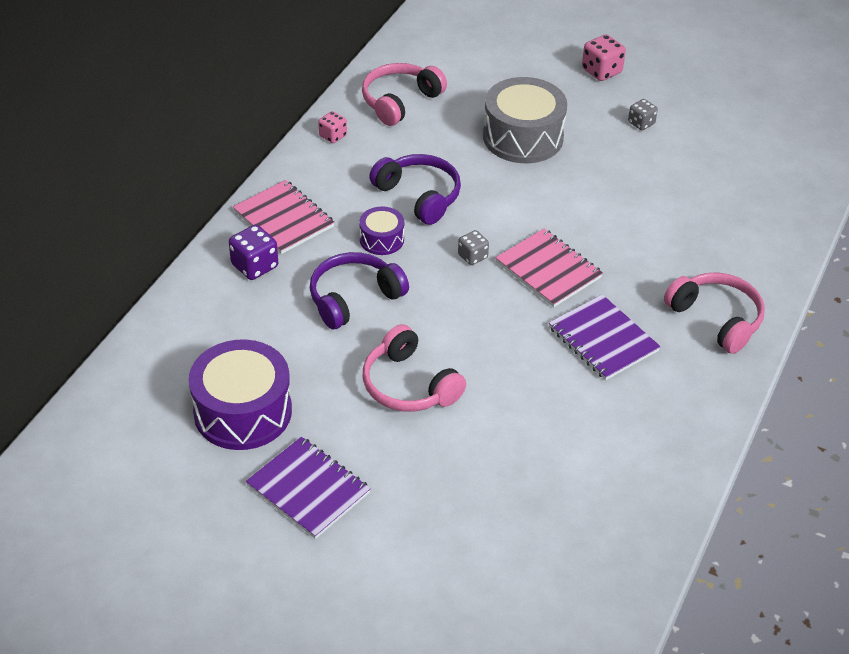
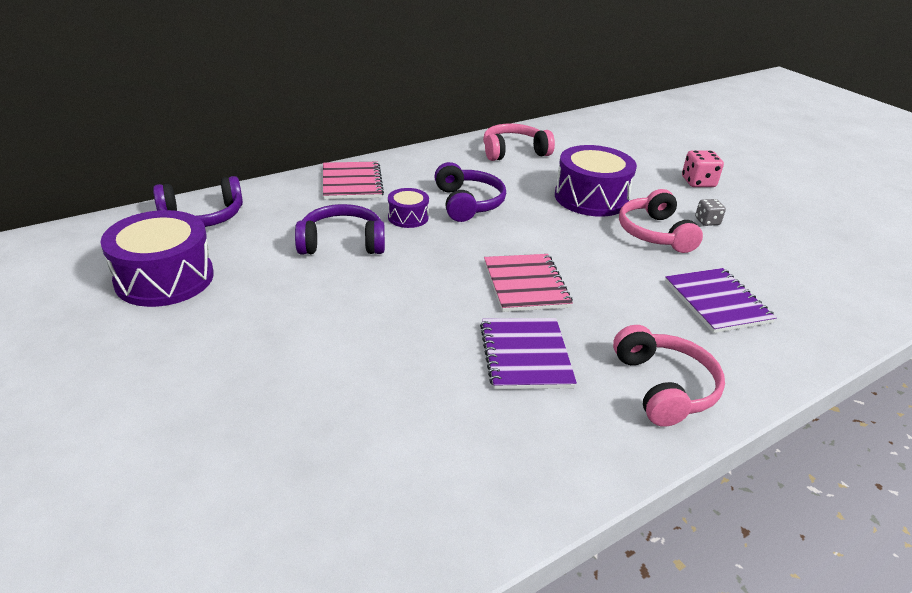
camera: 30 degrees right, 10 degrees down
(189, 330) = (202, 216): none -> purple headphones
(255, 266) = (297, 199): purple dice -> none
(308, 489) = (132, 353): purple notebook -> purple notebook (717, 302)
(333, 136) = (443, 154): pink dice -> none
(409, 385) = (311, 315): pink headphones -> pink headphones (655, 233)
(472, 256) = (468, 252): grey dice -> none
(523, 137) = (591, 198): grey drum -> purple drum

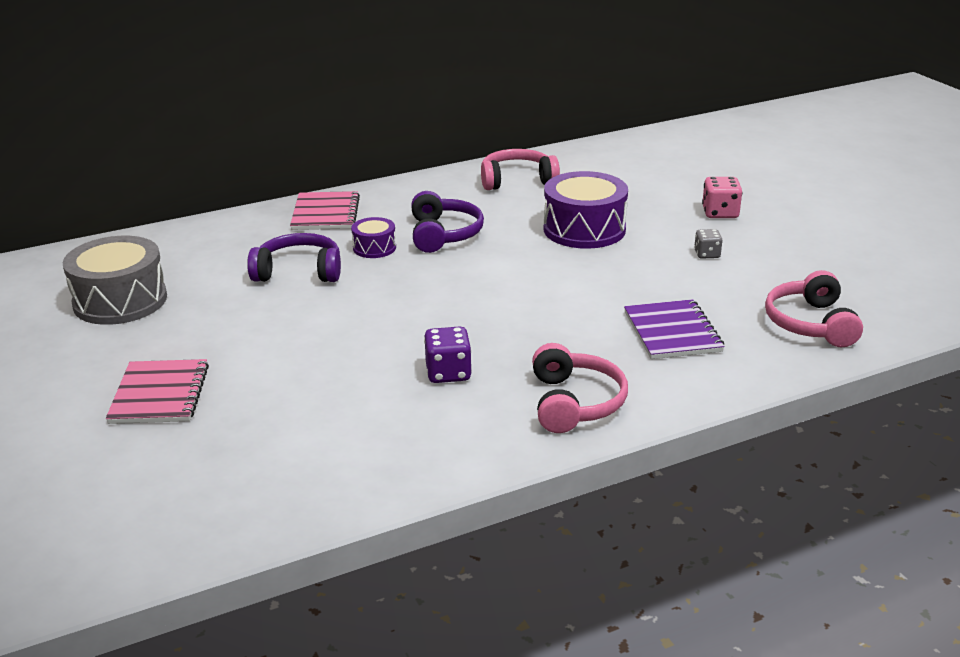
camera: 10 degrees right, 5 degrees down
(164, 278) = (120, 301): purple drum -> grey drum
(202, 216) = (165, 246): purple headphones -> none
(525, 285) = (474, 312): pink notebook -> pink notebook (159, 394)
(526, 355) = (448, 373): purple notebook -> purple dice
(655, 233) = (639, 266): pink headphones -> pink headphones (811, 324)

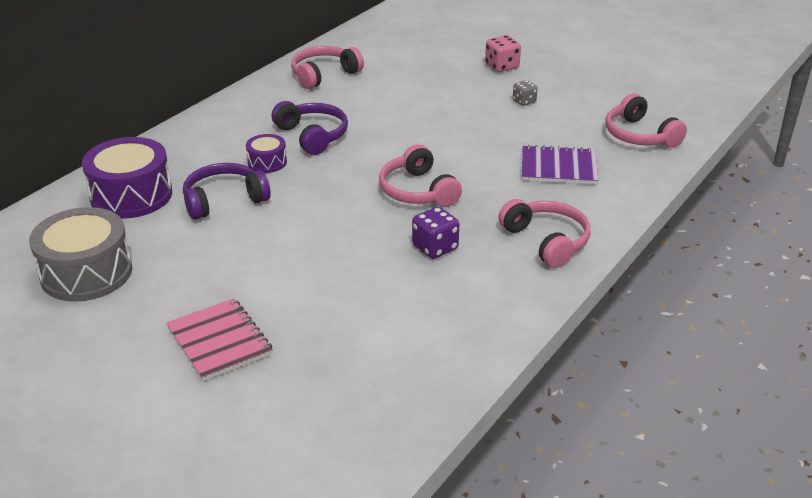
camera: 30 degrees left, 5 degrees up
(325, 213) = (191, 143): pink notebook -> none
(491, 313) = (418, 191): none -> pink headphones
(584, 229) = (418, 104): purple drum -> purple drum (131, 195)
(672, 332) = (558, 168): purple notebook -> purple notebook turned 45 degrees counterclockwise

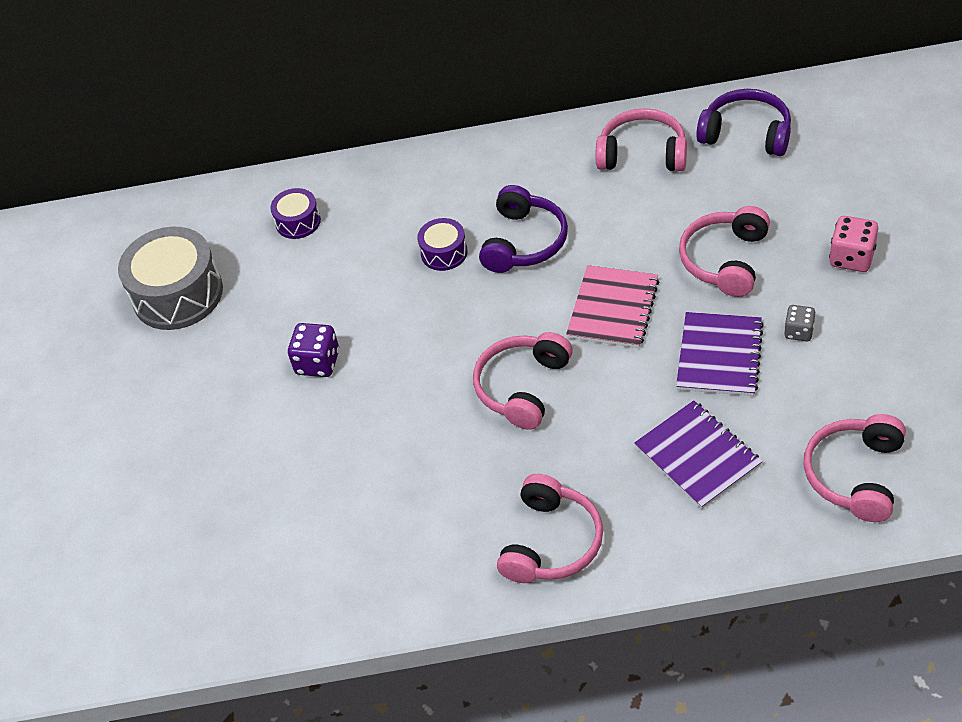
camera: 55 degrees right, 15 degrees up
(131, 195) = (298, 222): purple drum -> purple drum, size x0.51
(219, 341) = (180, 442): pink notebook -> pink notebook (613, 309)
(224, 200) = (356, 279): purple headphones -> purple headphones (746, 134)
(435, 247) = (447, 470): purple dice -> purple dice (317, 363)
(441, 93) = (725, 260): none -> pink headphones
(502, 127) = (719, 356): none -> purple notebook

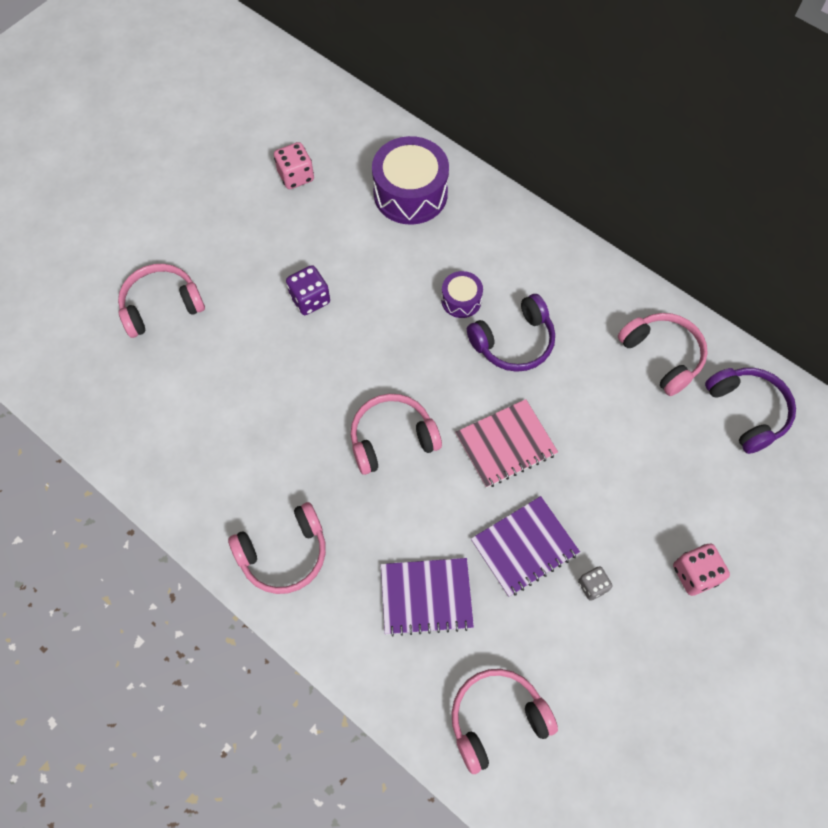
camera: 40 degrees right, 15 degrees up
(178, 294) = (296, 176): grey drum -> pink dice
(298, 222) = (410, 193): purple drum -> purple drum, size x1.95
(697, 456) = (426, 596): purple notebook -> purple notebook turned 75 degrees clockwise
(725, 260) = (614, 486): pink headphones -> pink headphones (161, 306)

